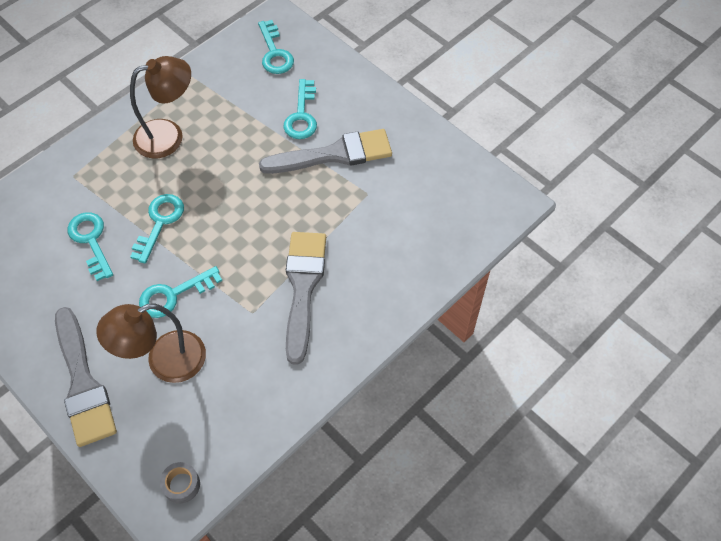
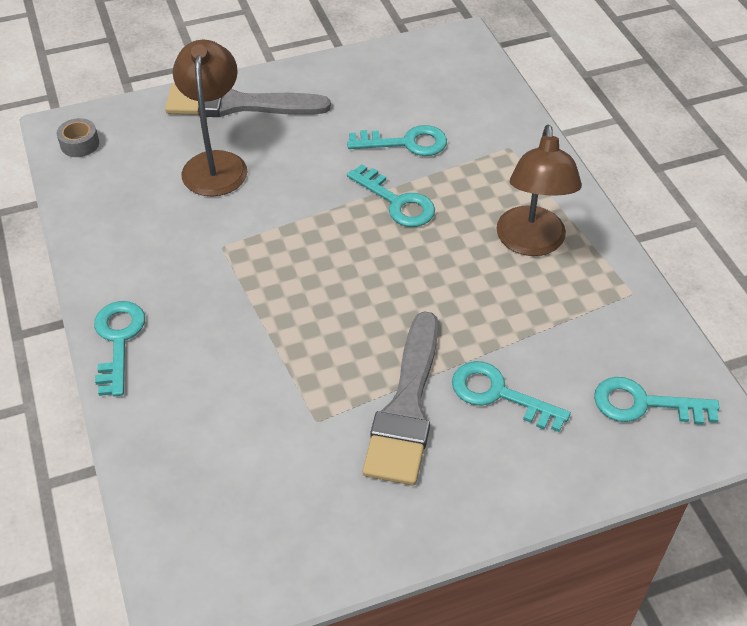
camera: 115 degrees right, 10 degrees down
(173, 295) = (291, 189): turquoise key -> turquoise key (118, 340)
(303, 288) = (220, 301): grey brush -> none

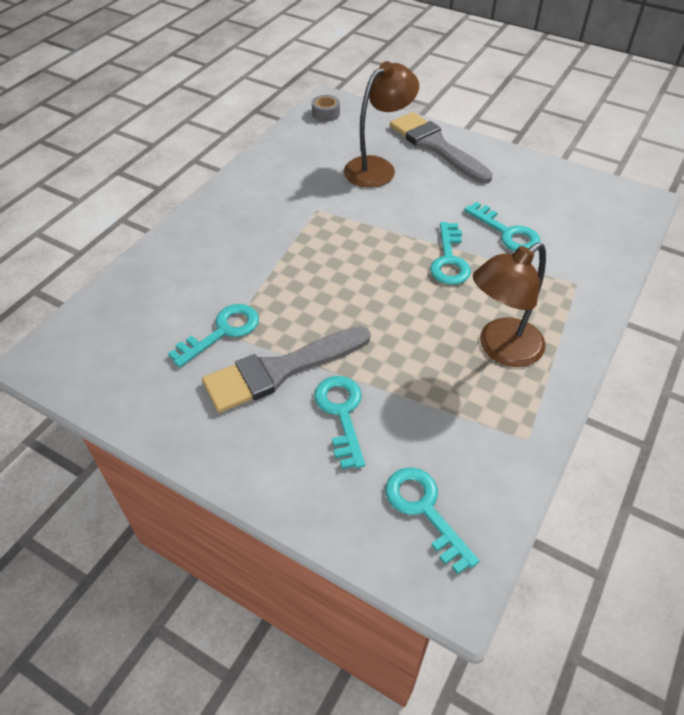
camera: 50 degrees right, 0 degrees up
(118, 340) = (203, 215): turquoise key -> turquoise key (222, 332)

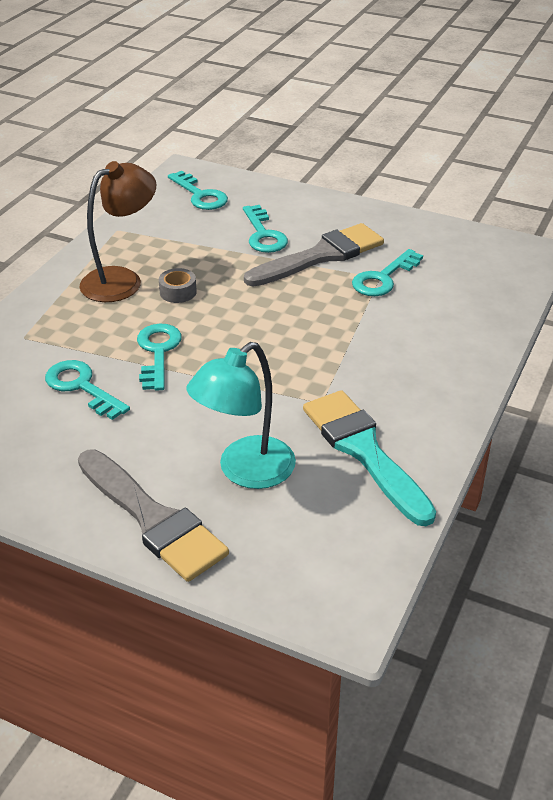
camera: 175 degrees right, 10 degrees down
(295, 175) = (364, 451): none -> turquoise brush
(326, 113) = (345, 582): grey tape -> grey tape (178, 292)
(377, 167) = (245, 471): brown lamp -> turquoise lamp

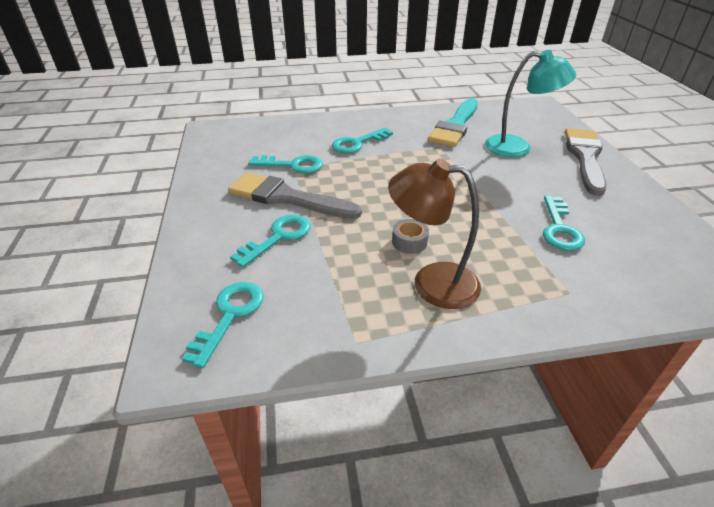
camera: 125 degrees left, 0 degrees up
(158, 352) = (483, 215): turquoise key -> turquoise key (357, 143)

